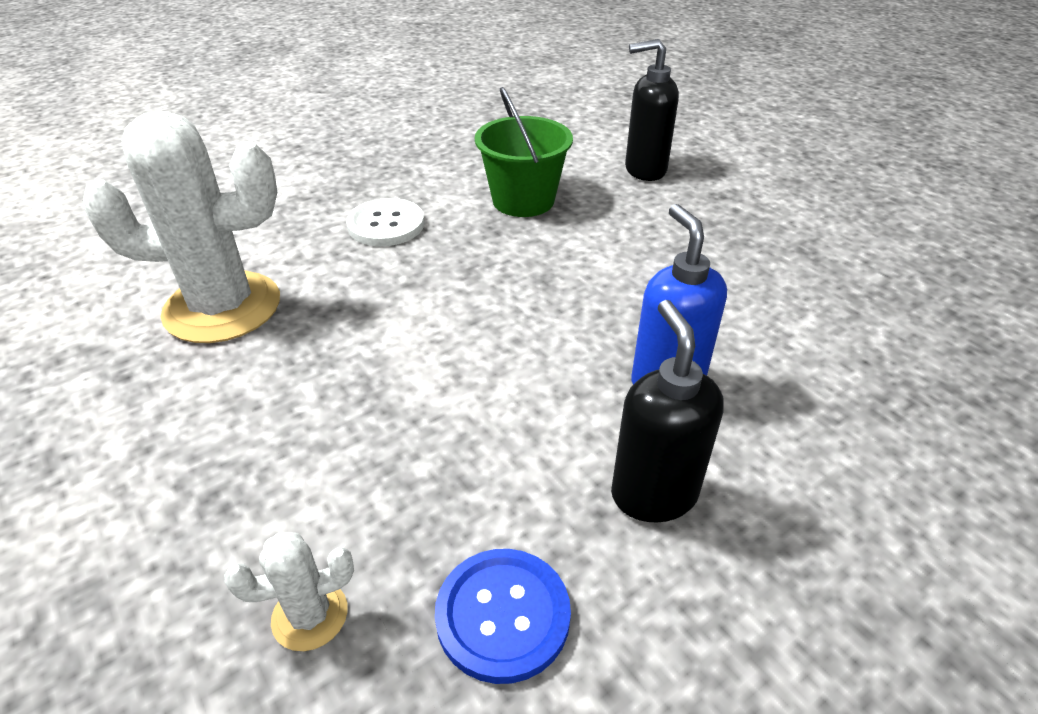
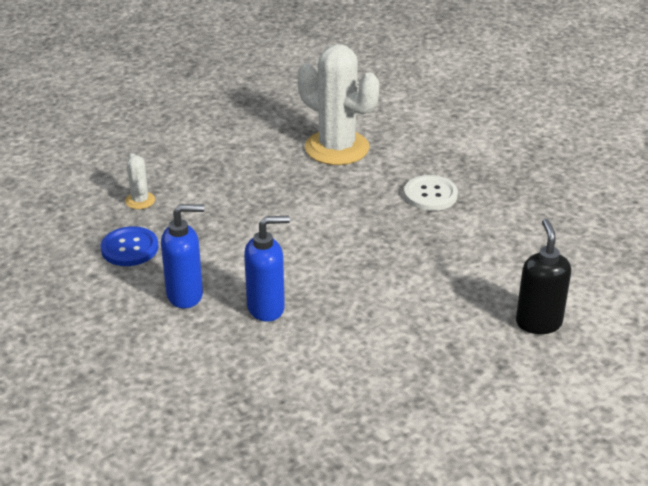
camera: 90 degrees right, 5 degrees down
(222, 307) = (337, 148): white cactus -> white cactus turned 45 degrees counterclockwise
(523, 200) = (473, 254): green bucket -> none
(653, 494) = (185, 295): black soap dispenser -> blue soap dispenser

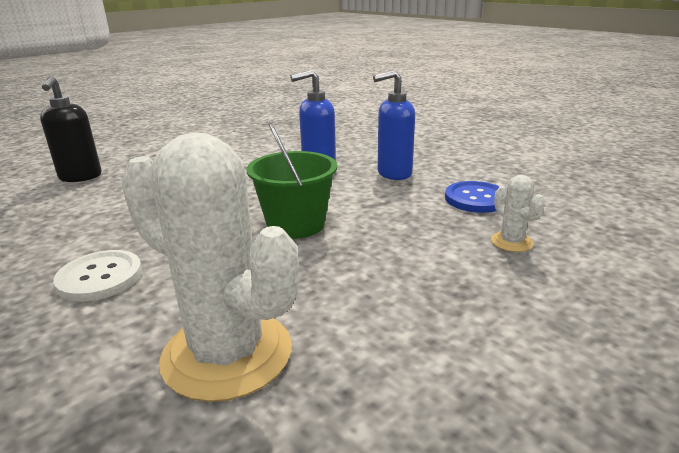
camera: 175 degrees right, 10 degrees down
(297, 231) = (296, 224): none -> green bucket

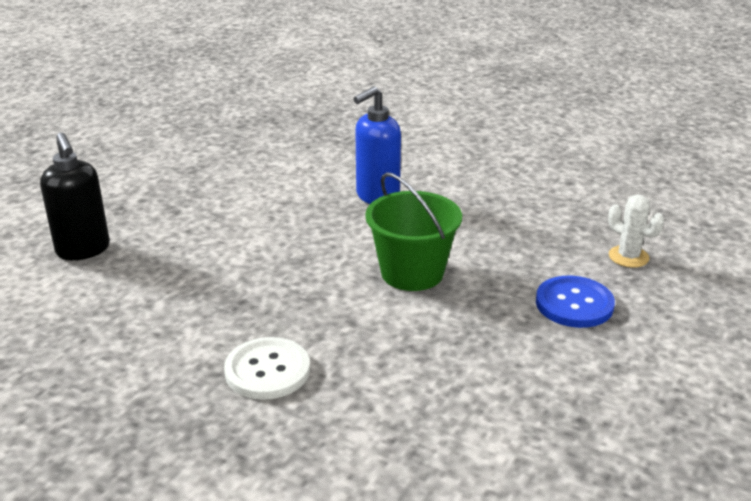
camera: 20 degrees left, 5 degrees up
(227, 354) = (463, 413): white cactus -> none
(394, 174) = (464, 188): blue soap dispenser -> none
(476, 199) = (568, 210): blue button -> blue button (574, 304)

